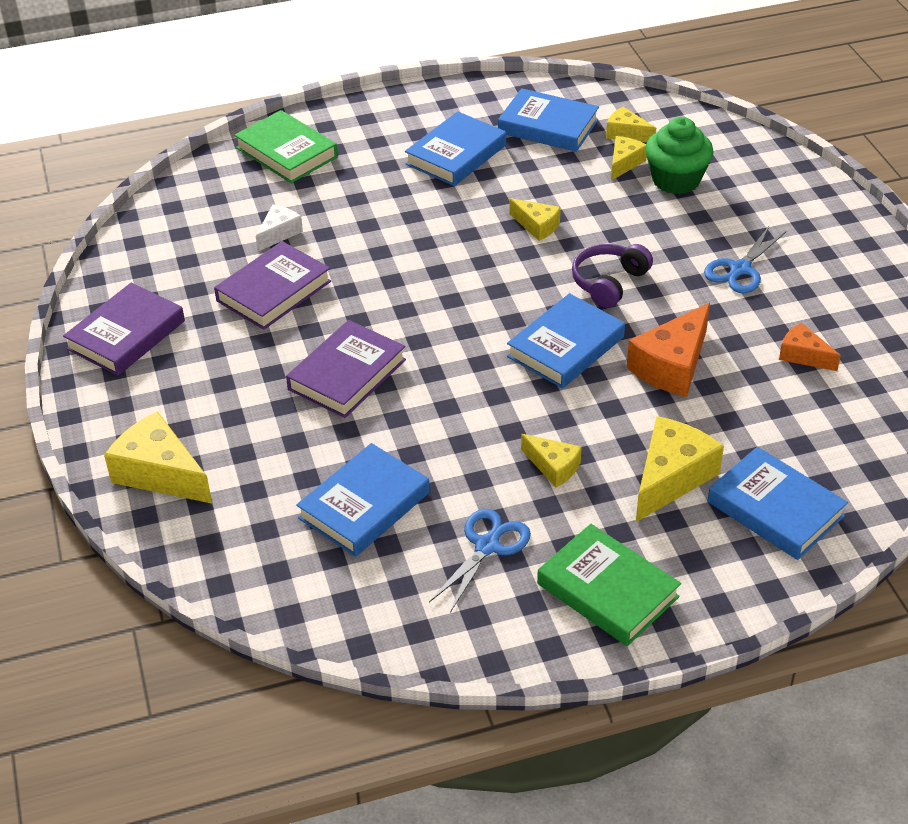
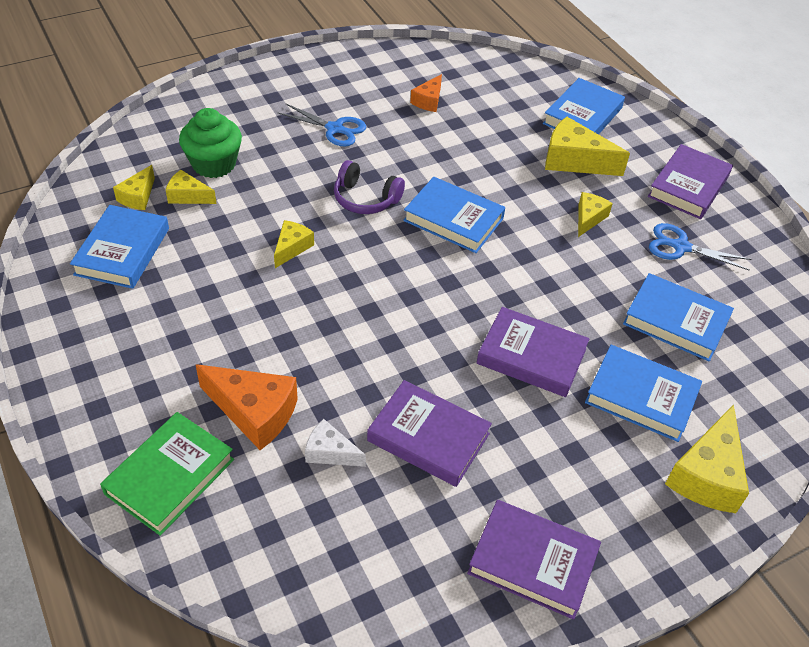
camera: 105 degrees left, 5 degrees up
(456, 155) = (174, 318): blue book -> blue book (641, 397)
(607, 590) = (688, 186): green book -> purple book
(672, 366) = (458, 162): orange cheese -> orange cheese (254, 412)

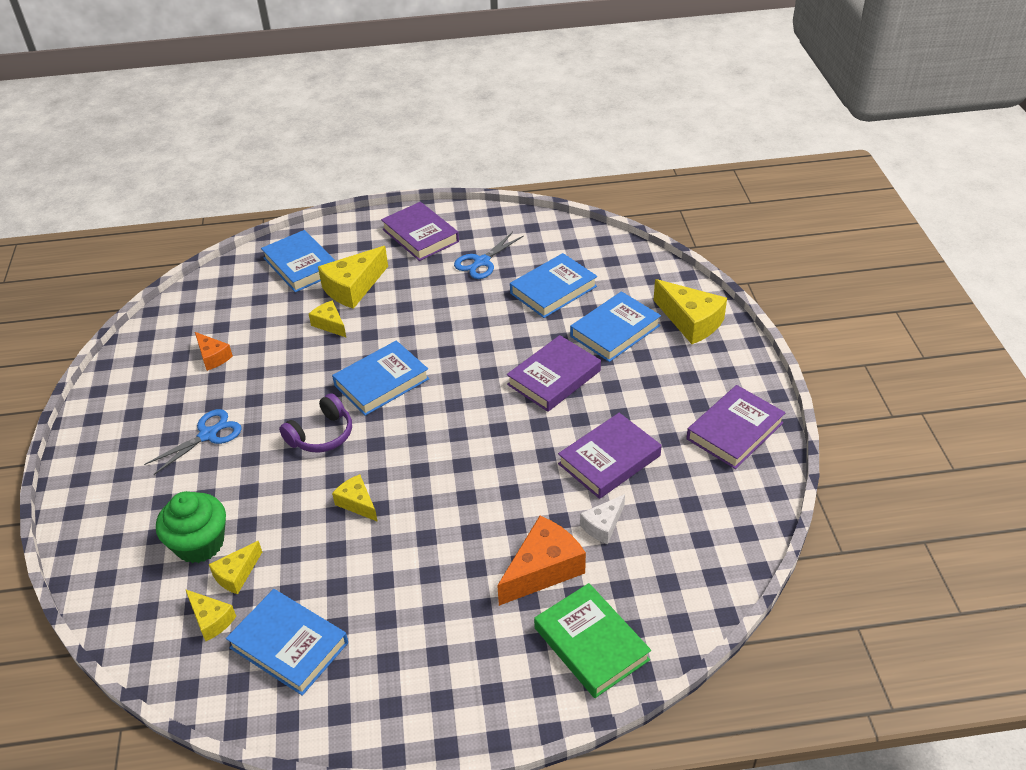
camera: 65 degrees left, 5 degrees down
(588, 218) = (425, 301): yellow cheese -> yellow cheese (330, 324)

